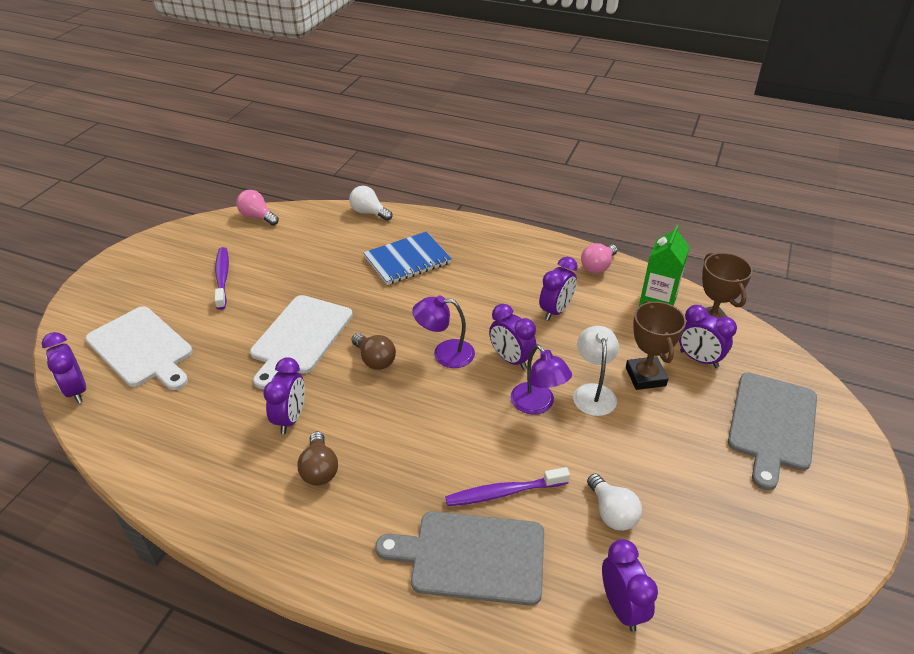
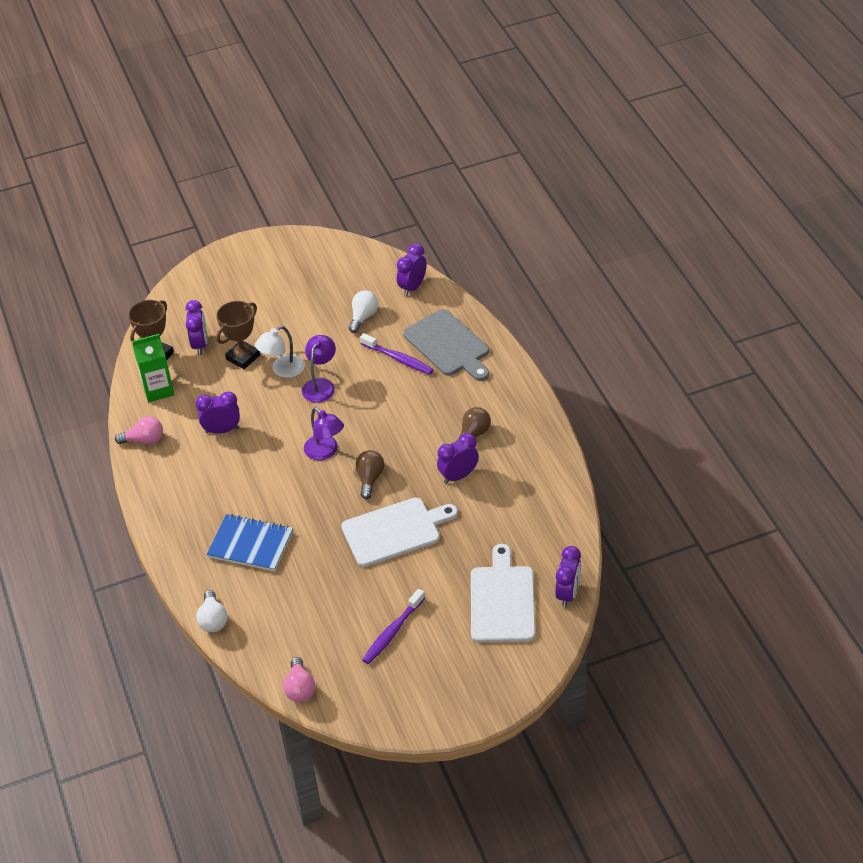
camera: 130 degrees left, 5 degrees up
(511, 359) = (295, 420): purple clock -> none
(772, 424) = (228, 294): grey cutting board -> none

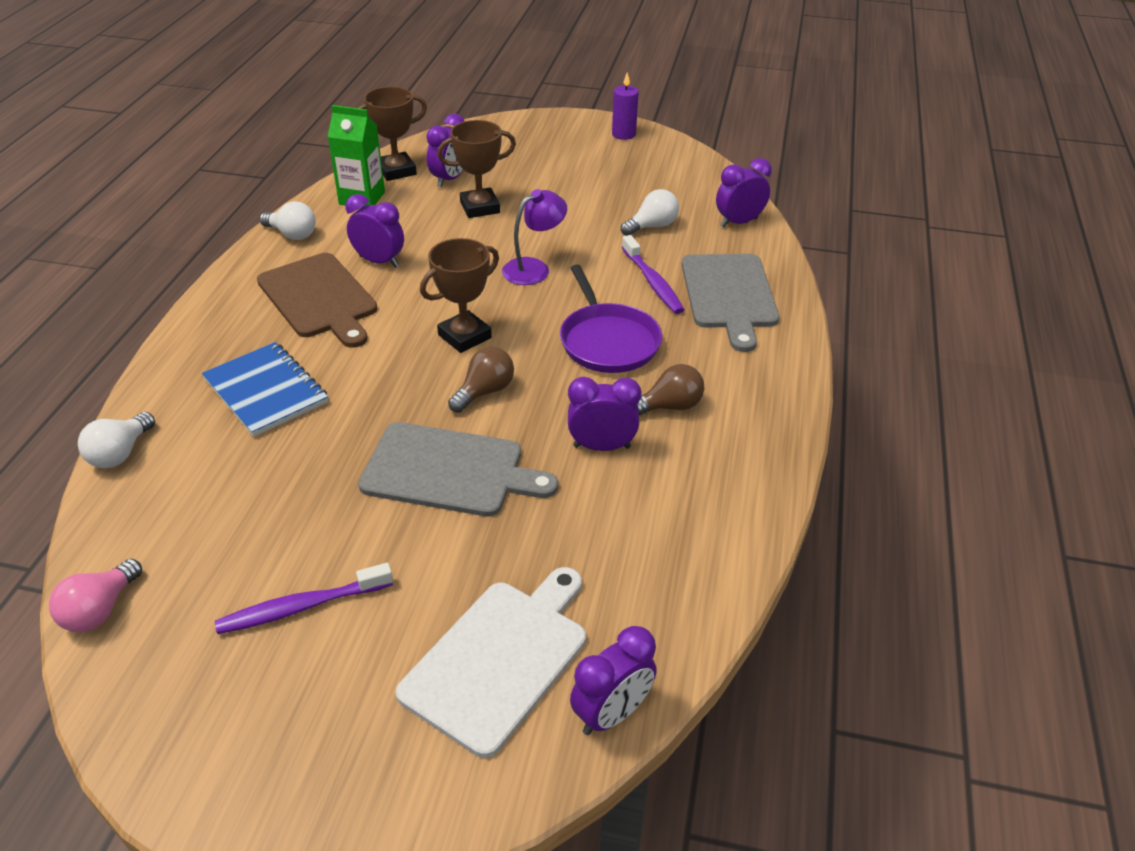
camera: 30 degrees right, 5 degrees down
(144, 440) = (292, 234): pink light bulb -> white light bulb
(214, 474) = (319, 298): none -> brown cutting board
(279, 247) = (623, 134): none -> purple candle
(282, 370) = (508, 236): white lamp -> none
(325, 452) = (464, 336): purple lamp -> brown trophy
(395, 531) = (449, 471): white cutting board -> grey cutting board
(407, 412) = (608, 341): none -> purple pan

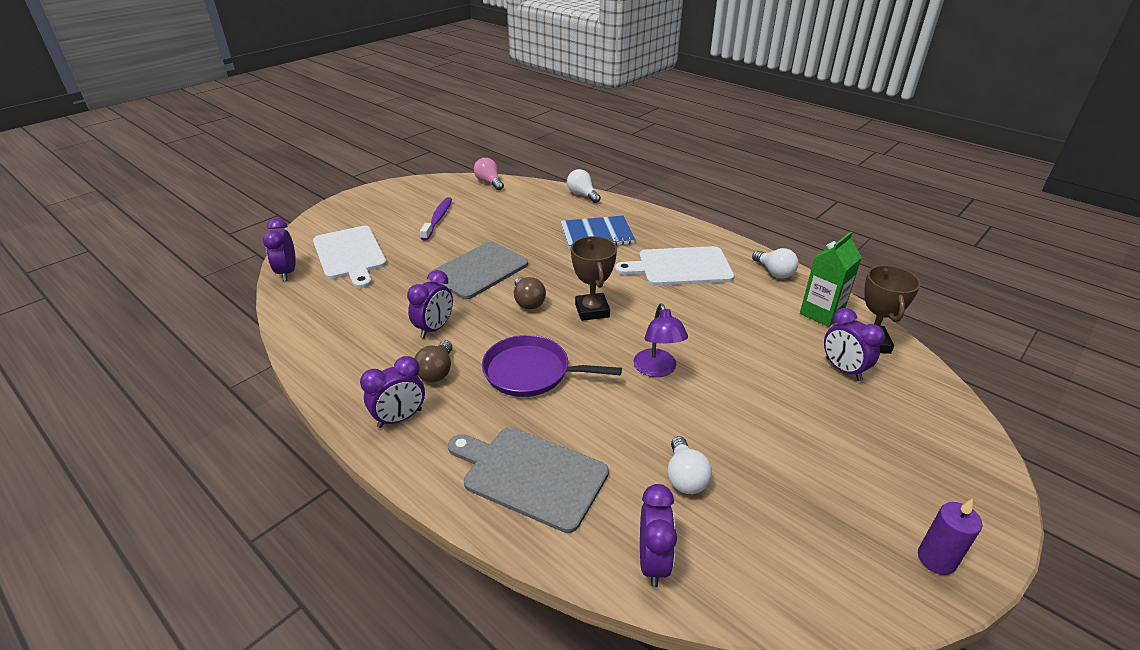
camera: 120 degrees right, 5 degrees down
(292, 234) = (774, 272): white light bulb -> white light bulb turned 90 degrees counterclockwise
(319, 298) = (680, 267): brown cutting board -> white cutting board
(379, 261) = (714, 299): purple clock -> purple clock (400, 418)
(480, 207) = (778, 371): brown trophy -> none
(653, 282) = (587, 432): purple toothbrush -> none

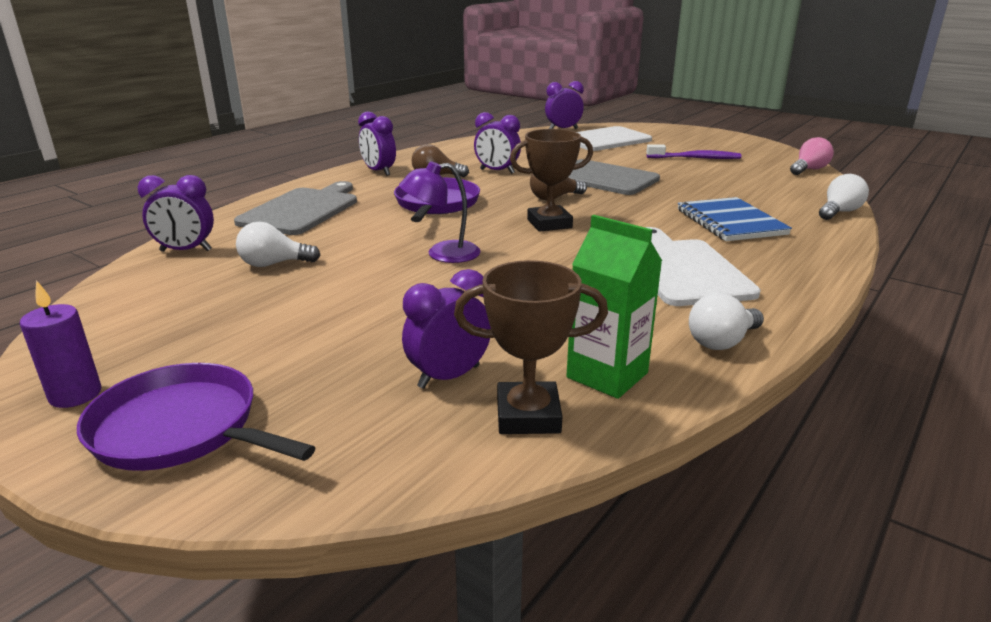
camera: 85 degrees right, 10 degrees down
(944, 484) = (181, 428): none -> purple pan

